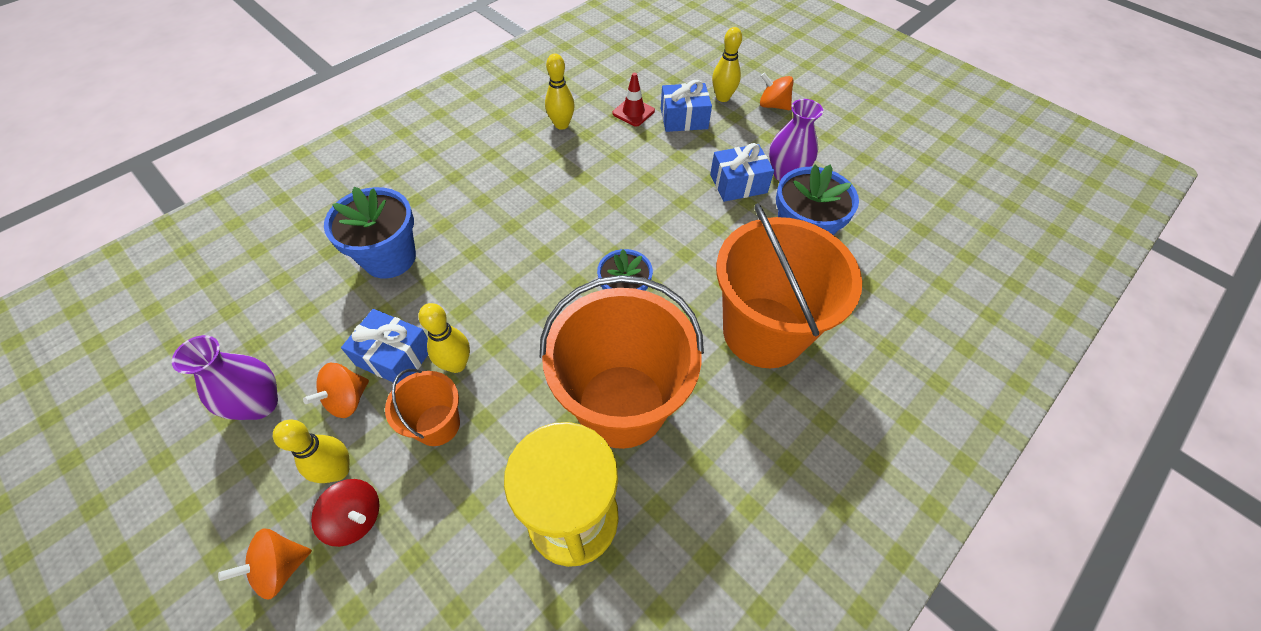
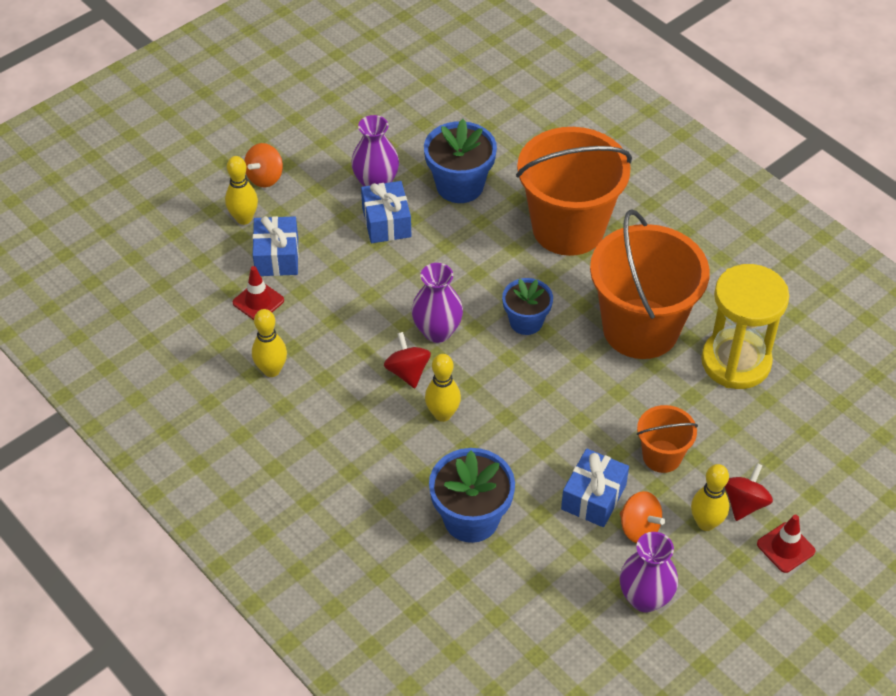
camera: 85 degrees left, 5 degrees down
(281, 567) = (785, 547): orange spinning top -> red traffic cone
(456, 364) = (601, 447): yellow bowling pin -> yellow bowling pin (442, 414)
(559, 207) = (407, 372): none -> red spinning top
(608, 225) = (437, 331): none -> purple vase

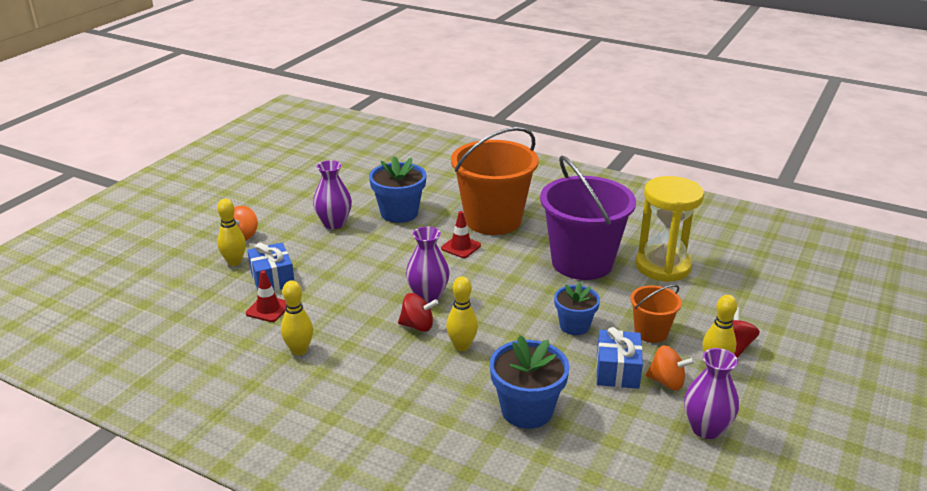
camera: 20 degrees left, 20 degrees down
(386, 222) = (353, 242): blue gift -> none
(407, 372) = (417, 326): red spinning top -> red spinning top turned 135 degrees clockwise
(526, 322) = (494, 276): blue flower pot -> blue flower pot (574, 326)
(640, 329) = (582, 262): orange bucket -> purple bucket
(785, 547) = (785, 366): red traffic cone -> red traffic cone (461, 247)

